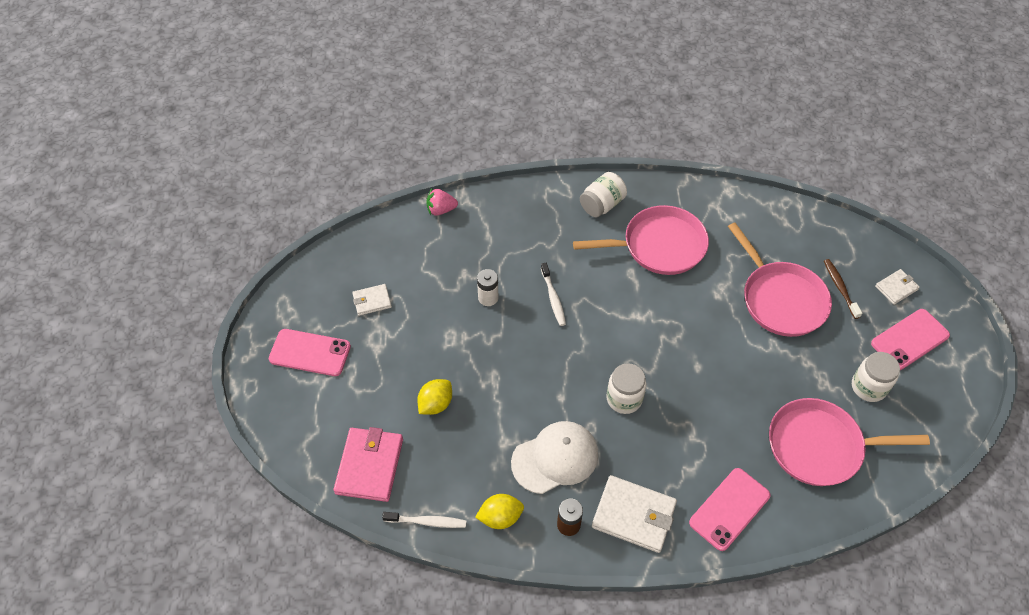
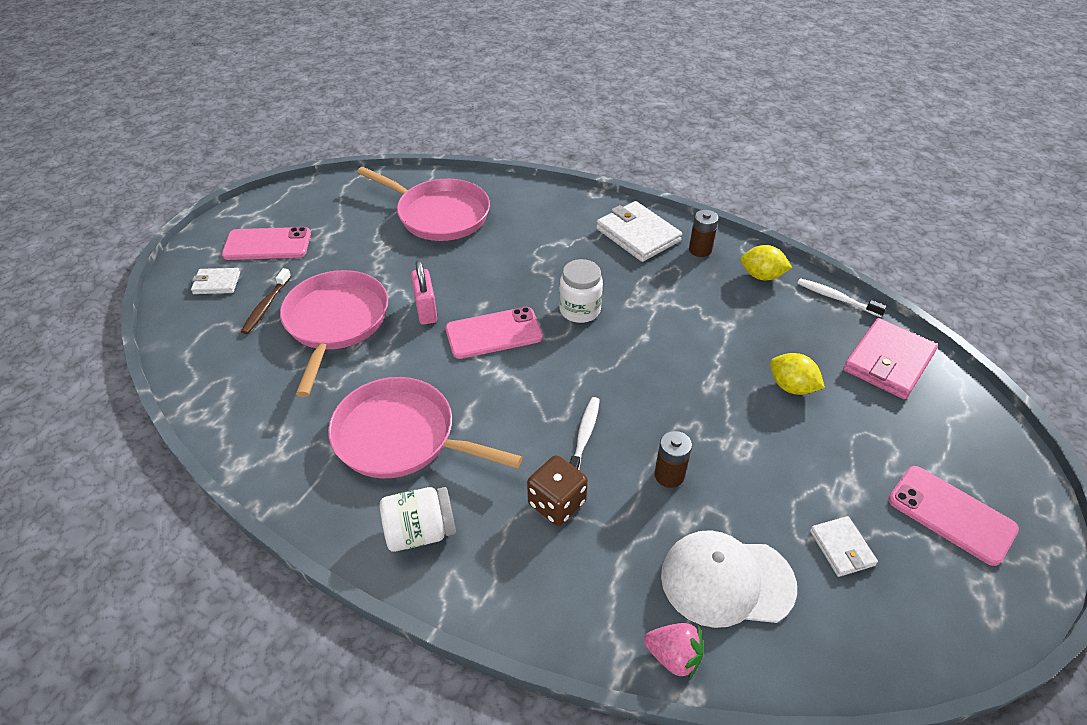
camera: 150 degrees left, 10 degrees down
(372, 301) = (841, 548): white wallet -> white wallet turned 60 degrees clockwise
(435, 404) = (791, 387): yellow lemon -> yellow lemon turned 60 degrees clockwise
(488, 298) = (669, 475): white battery -> brown battery
(542, 251) = (556, 503): none -> brown dice
(555, 458) = (683, 294): white cap -> white cap (726, 581)
(729, 509) = (554, 210): pink phone -> pink phone (494, 333)
(732, 340) = (426, 310): none -> pink padlock
(868, 387) = (349, 231): white jar -> none

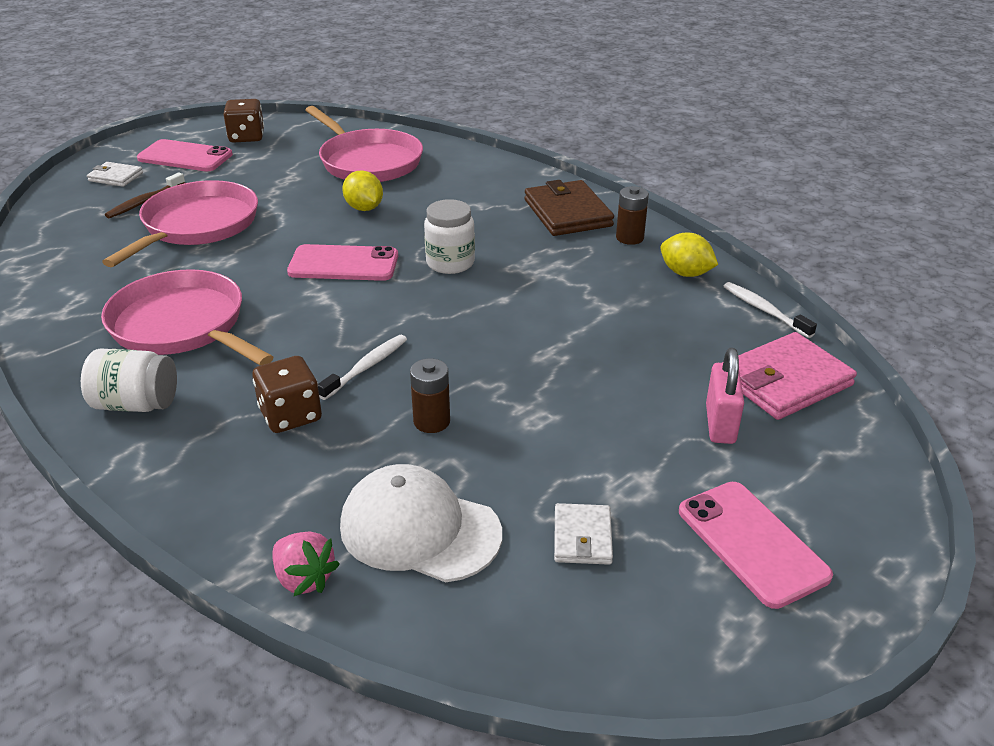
camera: 20 degrees right, 10 degrees down
(309, 209) = (247, 137): none -> brown dice
(426, 310) = (291, 233): pink padlock -> pink padlock (720, 424)
(638, 235) = (567, 213): white wallet -> brown wallet
(791, 387) = (641, 377): yellow lemon -> yellow lemon (364, 208)

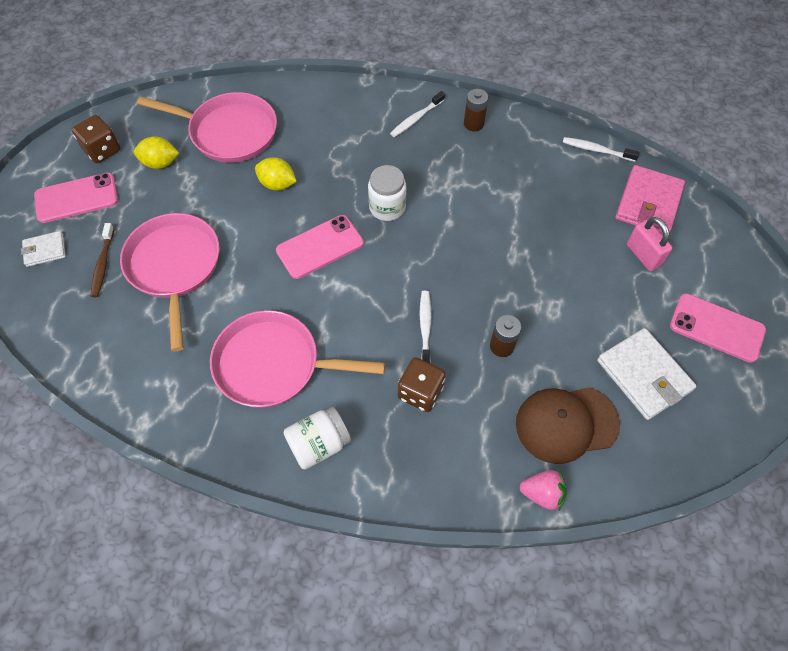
camera: 35 degrees left, 25 degrees up
(419, 529) = (566, 424): white cap -> brown cap
(567, 213) = (416, 119): brown wallet -> white toothbrush
(582, 537) = (643, 375): white wallet -> white wallet, size x1.82
(685, 273) = (531, 140): yellow lemon -> yellow lemon (160, 163)

